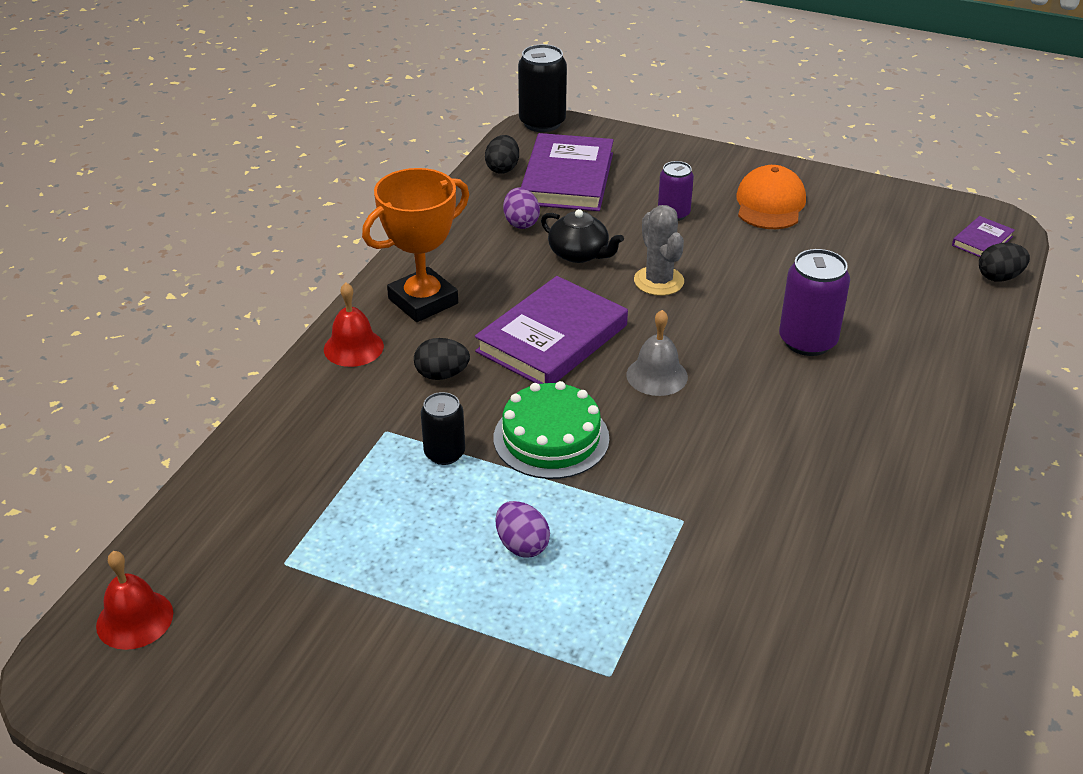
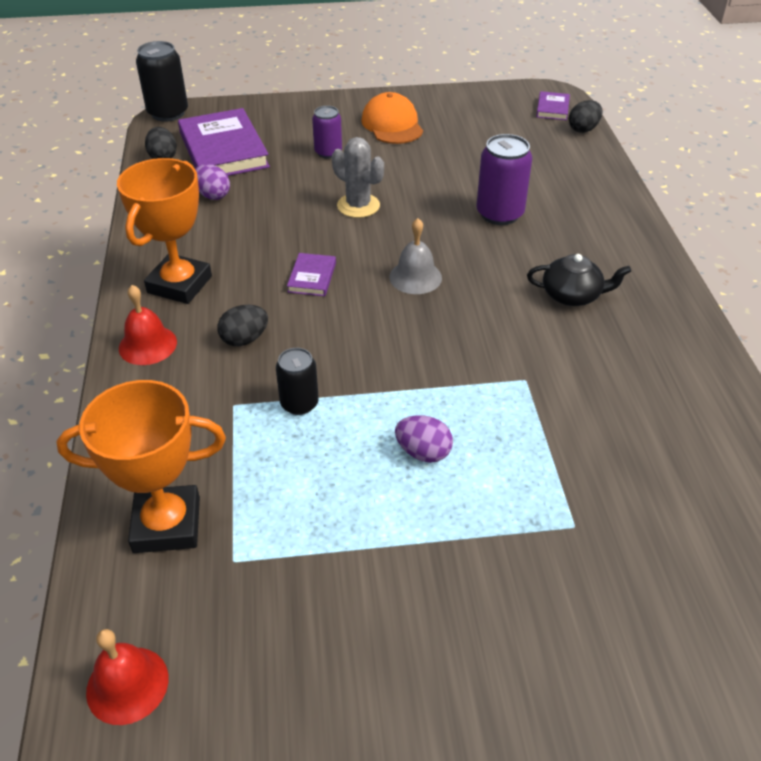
camera: 30 degrees left, 5 degrees up
(254, 509) = (167, 524): none -> orange trophy
(551, 438) = (375, 356): green cake -> none
(552, 338) = (312, 277): purple book -> purple book, size x0.47
(579, 254) = (280, 204): black teapot -> black teapot (572, 295)

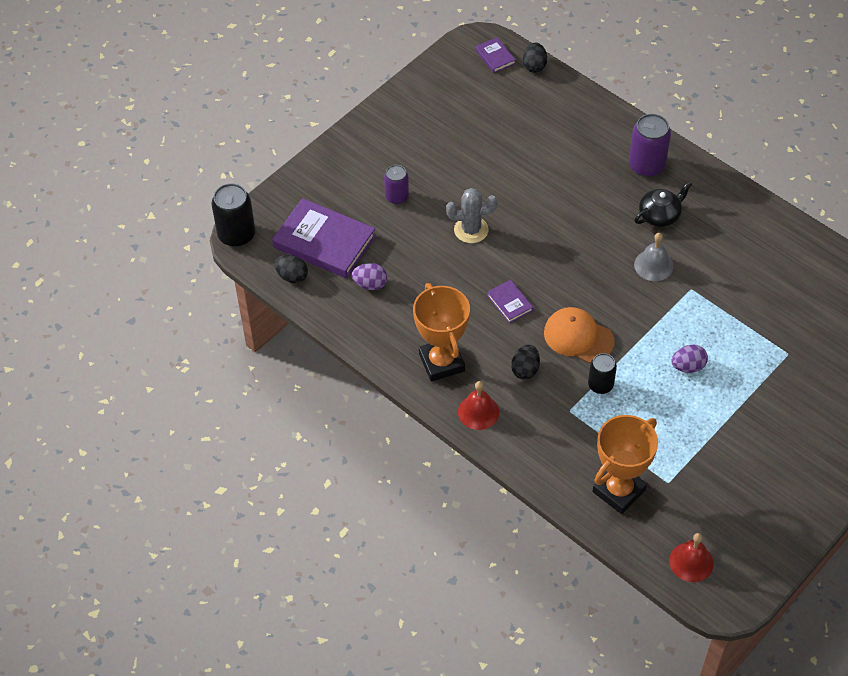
camera: 40 degrees left, 10 degrees up
(392, 124) = (408, 142): orange cap -> orange cap (578, 337)
(415, 277) = (566, 261): grey bell -> grey bell (653, 265)
(499, 214) = (560, 179): purple can -> purple can (646, 165)

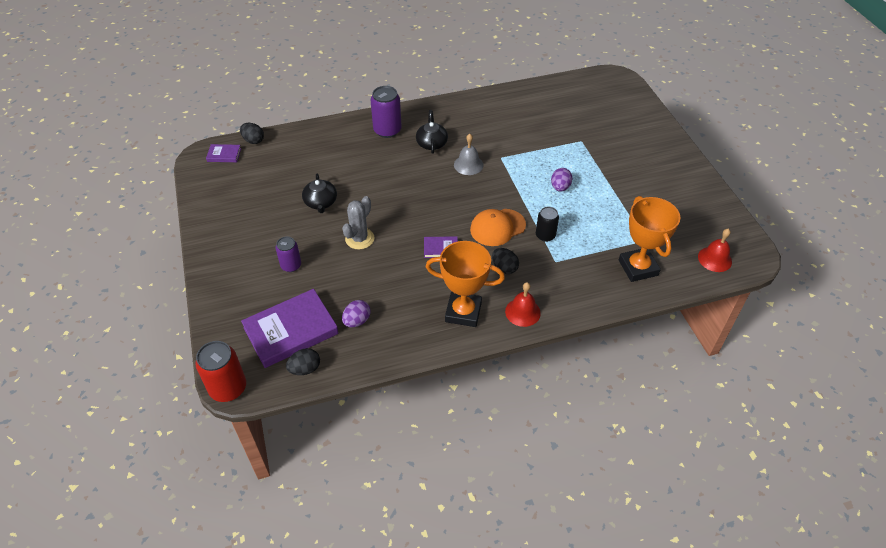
camera: 60 degrees left, 5 degrees down
(236, 235) = (228, 388): black can -> red can
(493, 172) = (321, 203): none -> black teapot

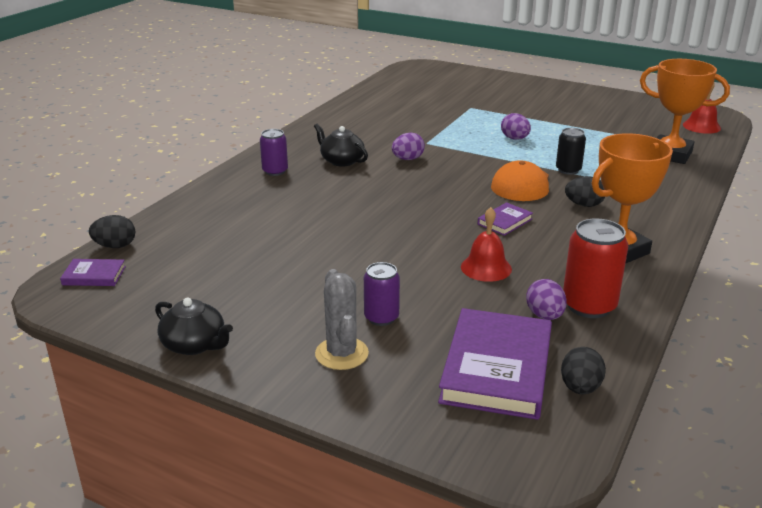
camera: 45 degrees left, 20 degrees down
(224, 155) = (94, 275): purple book -> purple book turned 45 degrees clockwise
(228, 388) = (538, 470): red can -> red can (589, 306)
(321, 203) = (310, 253): black teapot -> black teapot (195, 344)
(359, 239) = (412, 256): grey cactus -> grey cactus (341, 354)
(387, 130) = (275, 171): purple can -> purple can, size x0.63
(468, 165) = (407, 159): grey bell -> purple egg
(522, 312) = (659, 223): red bell -> red bell (486, 268)

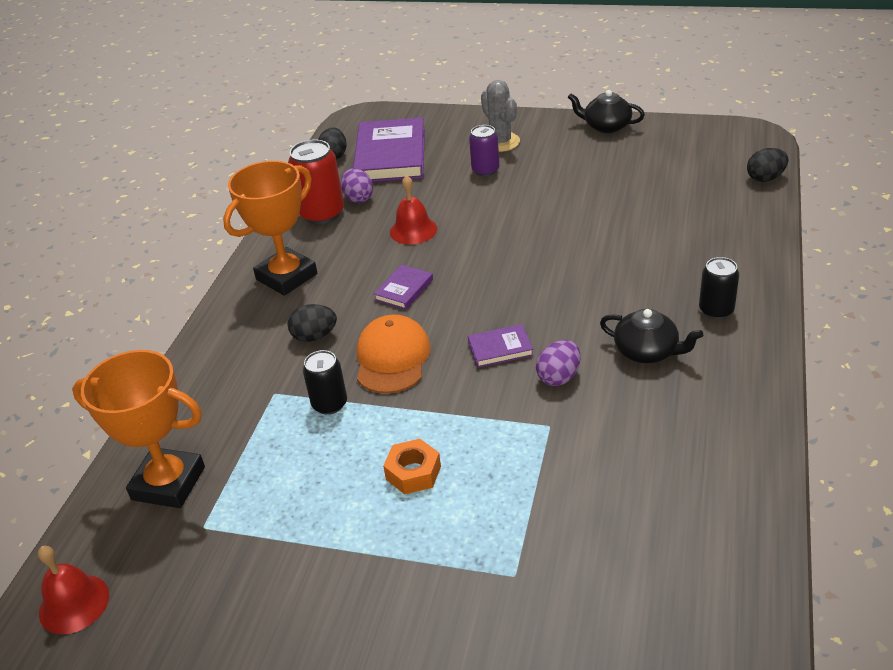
camera: 170 degrees right, 10 degrees up
(94, 275) = (744, 151): purple book -> purple book (500, 349)
(275, 171) = (716, 310): purple can -> black can
(515, 138) = (413, 473): purple egg -> orange nut

